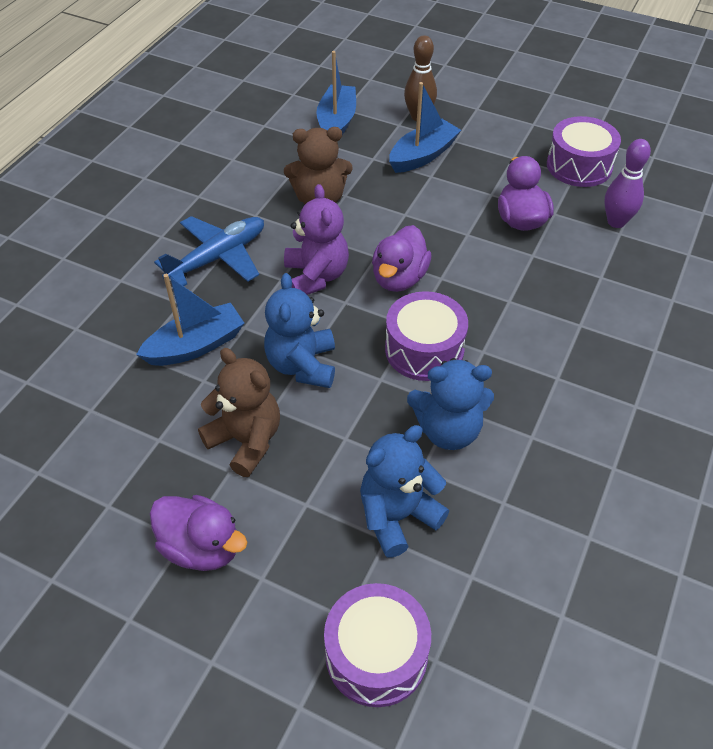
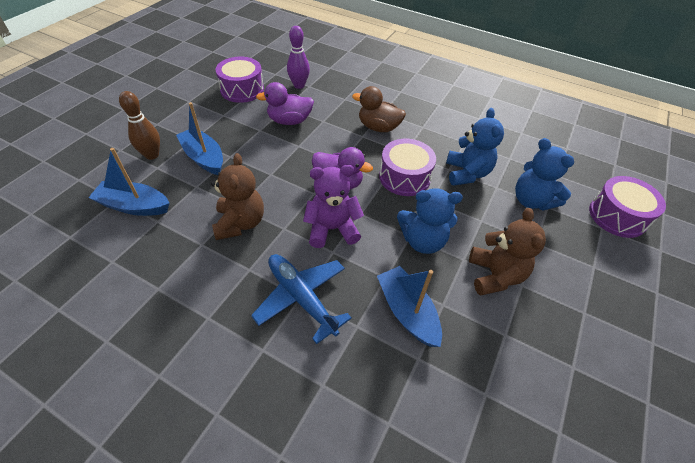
camera: 90 degrees left, 0 degrees up
(202, 547) = (585, 300): purple duck -> none
(246, 441) = (494, 275): brown teddy bear -> brown teddy bear turned 135 degrees clockwise
(536, 319) = (378, 127): none -> brown duck

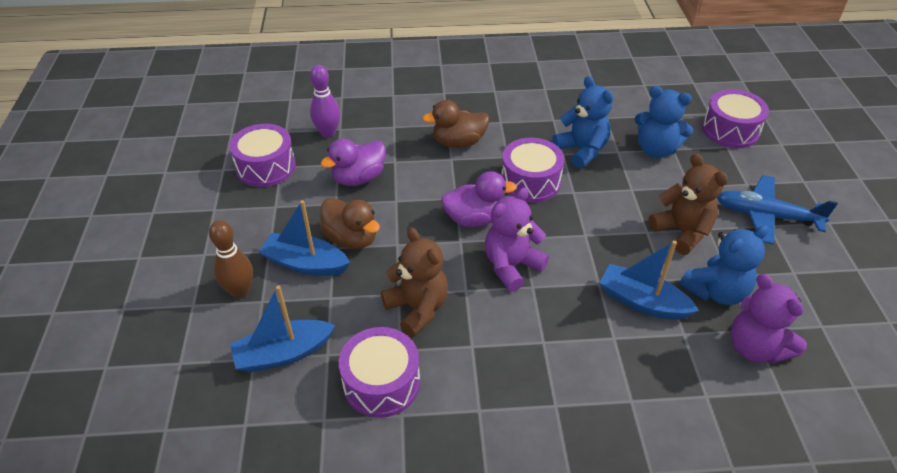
camera: 30 degrees left, 5 degrees down
(168, 259) = (381, 383): none -> purple drum
(246, 156) = (351, 239): none -> brown duck
(301, 298) = (545, 342): blue plane -> blue plane (766, 216)
(422, 241) = (600, 233): blue teddy bear -> blue teddy bear (716, 291)
(473, 411) = (755, 347): none -> purple teddy bear

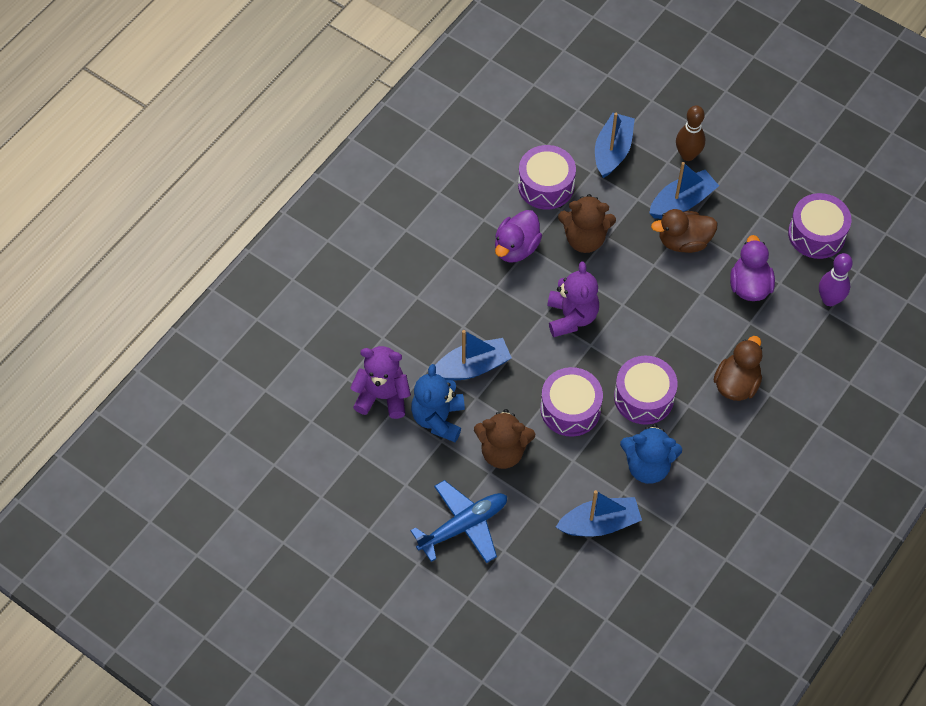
camera: 130 degrees right, 15 degrees up
(474, 219) = (637, 329): purple duck -> purple duck (516, 248)
(656, 149) = (599, 524): blue teddy bear -> blue boat
(730, 130) = (570, 610): purple drum -> purple drum (570, 409)

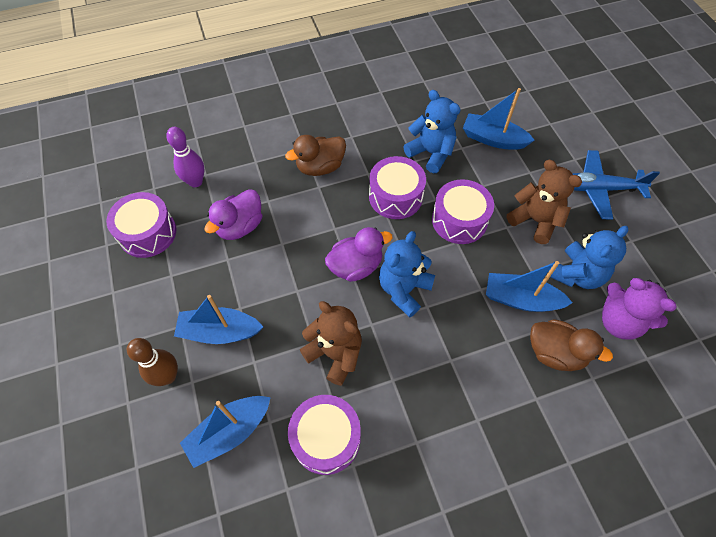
camera: 145 degrees left, 0 degrees up
(516, 248) = (405, 387): purple duck -> purple duck (356, 266)
(571, 317) = (403, 289): purple teddy bear -> blue teddy bear
(683, 242) = (254, 294): brown duck -> brown duck (555, 353)

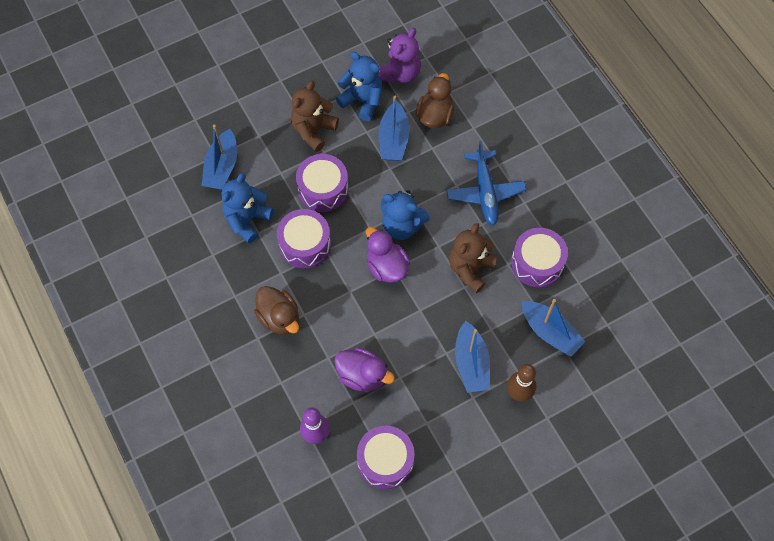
camera: 100 degrees left, 5 degrees up
(597, 189) = (270, 83): blue plane -> blue plane (485, 192)

